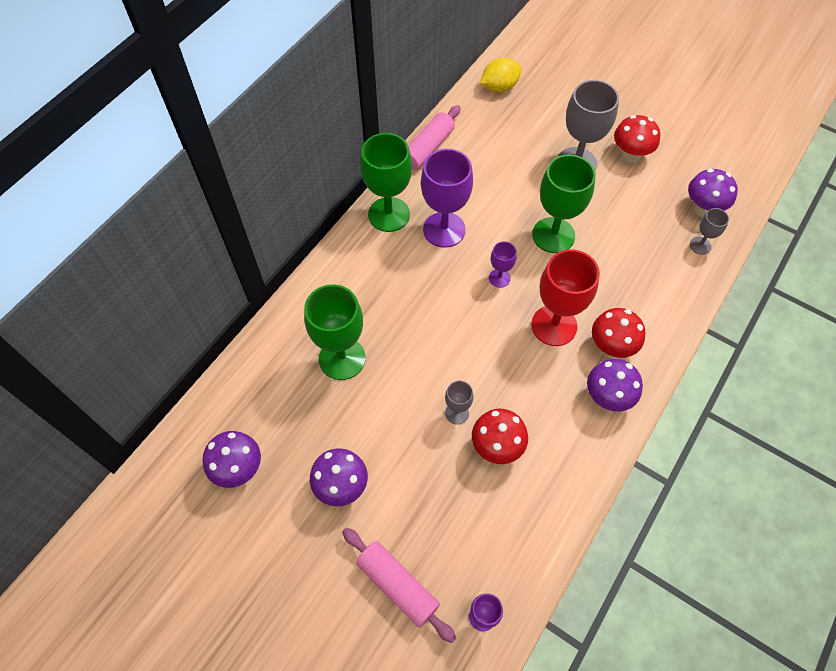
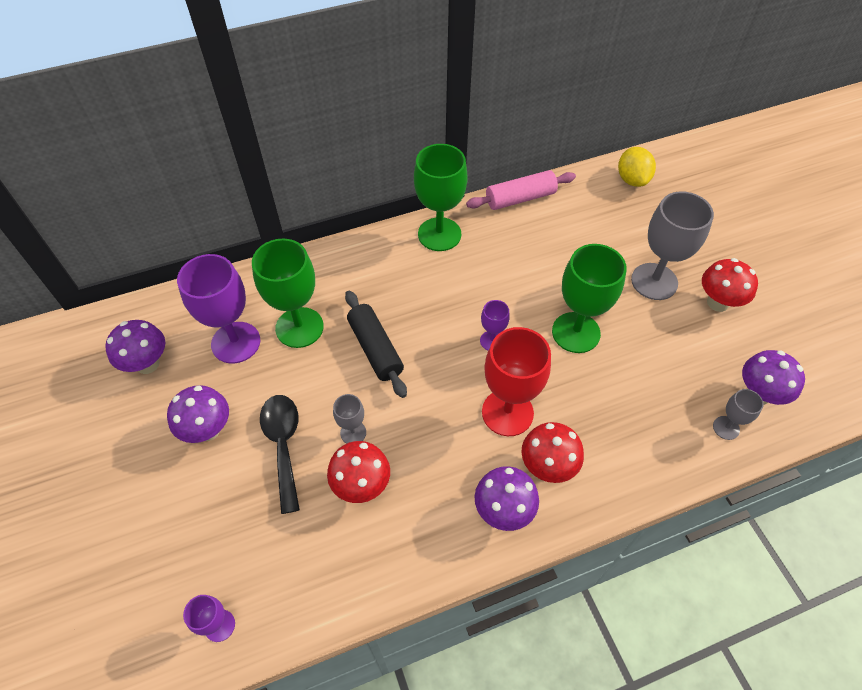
camera: 35 degrees right, 5 degrees down
(397, 586) = (177, 544): pink rolling pin -> none
(412, 457) = (283, 445): none -> black spoon
(418, 338) = (375, 349): none -> black rolling pin
(444, 230) = (477, 272): purple goblet -> purple goblet (236, 342)
(499, 87) = (632, 179): yellow lemon -> yellow lemon turned 75 degrees clockwise

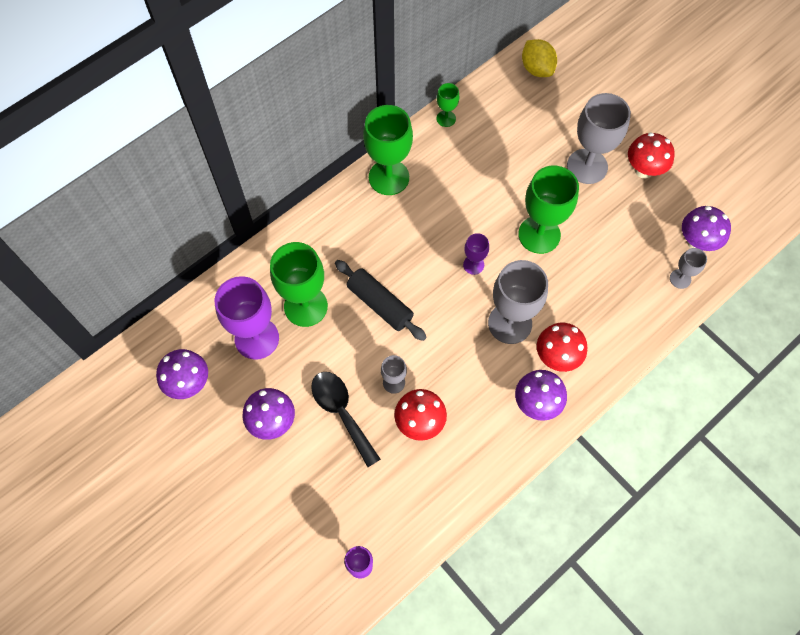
camera: 20 degrees left, 10 degrees up
(507, 412) = (510, 323): red goblet -> grey goblet
(520, 198) = (446, 118): pink rolling pin -> green goblet

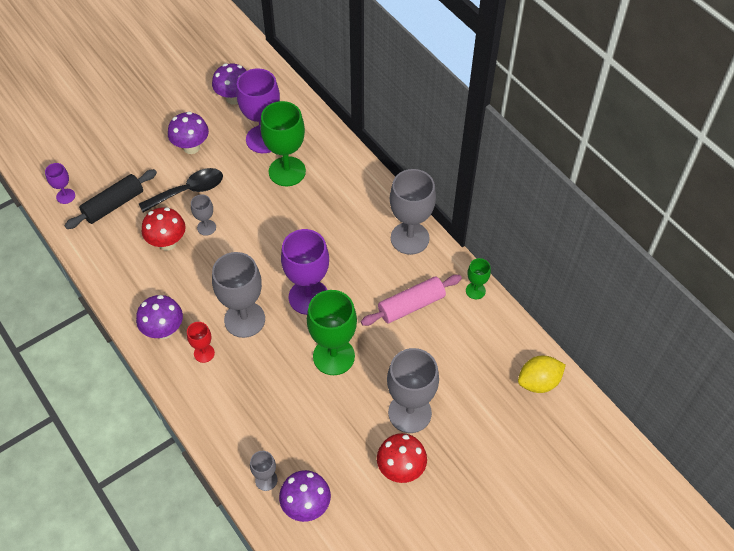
camera: 95 degrees right, 10 degrees down
(379, 304) = (280, 222): black rolling pin -> black rolling pin (113, 205)
(389, 177) = (410, 238): green goblet -> grey goblet
(470, 171) = (411, 305): none -> pink rolling pin
(473, 265) = (308, 297): purple goblet -> purple goblet, size x2.02
(556, 357) = (204, 353): red mushroom -> red goblet

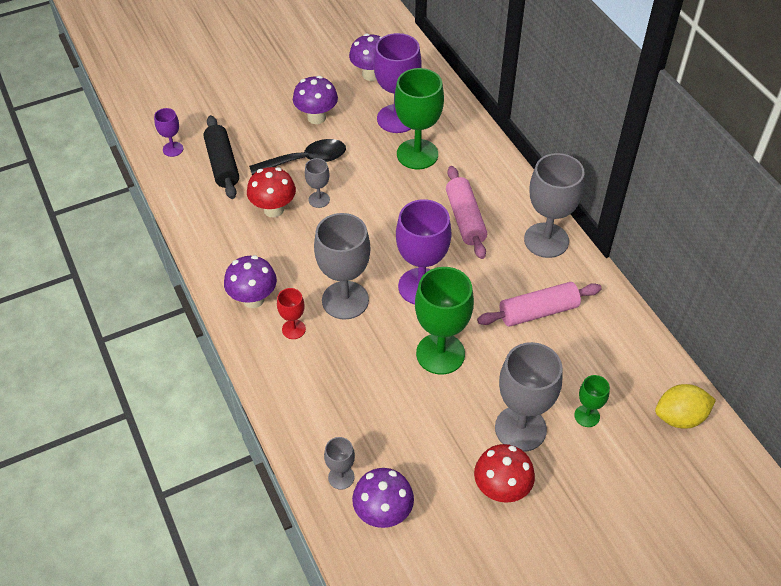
camera: 10 degrees right, 5 degrees down
(113, 205) = (222, 164): black rolling pin -> black rolling pin turned 75 degrees counterclockwise
(337, 228) = (465, 219): none -> pink rolling pin
(475, 290) = (616, 306): green goblet -> green goblet (587, 416)

